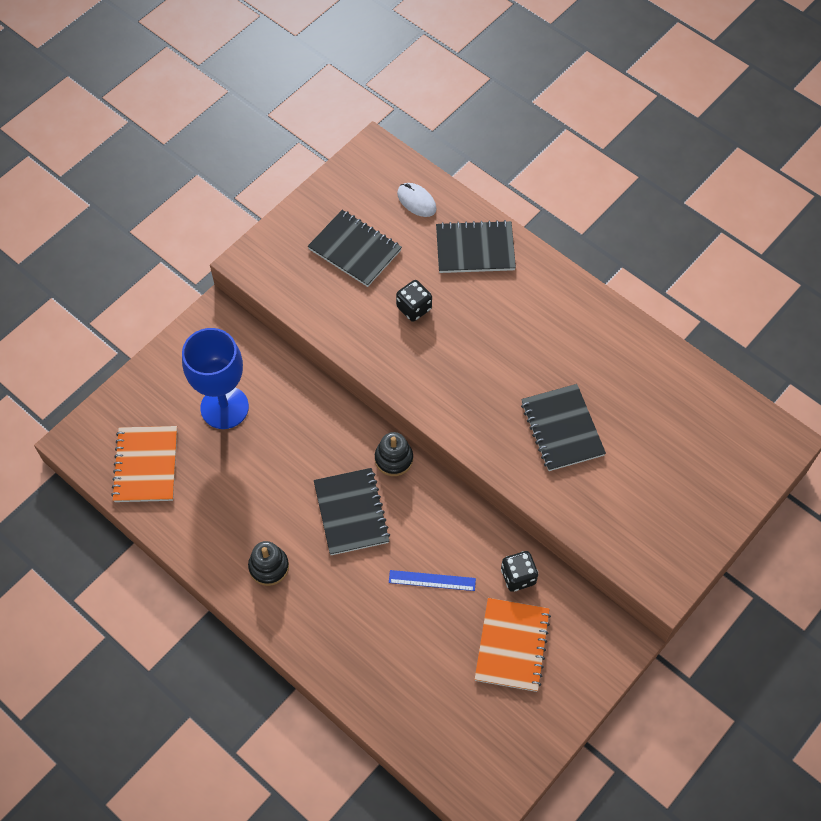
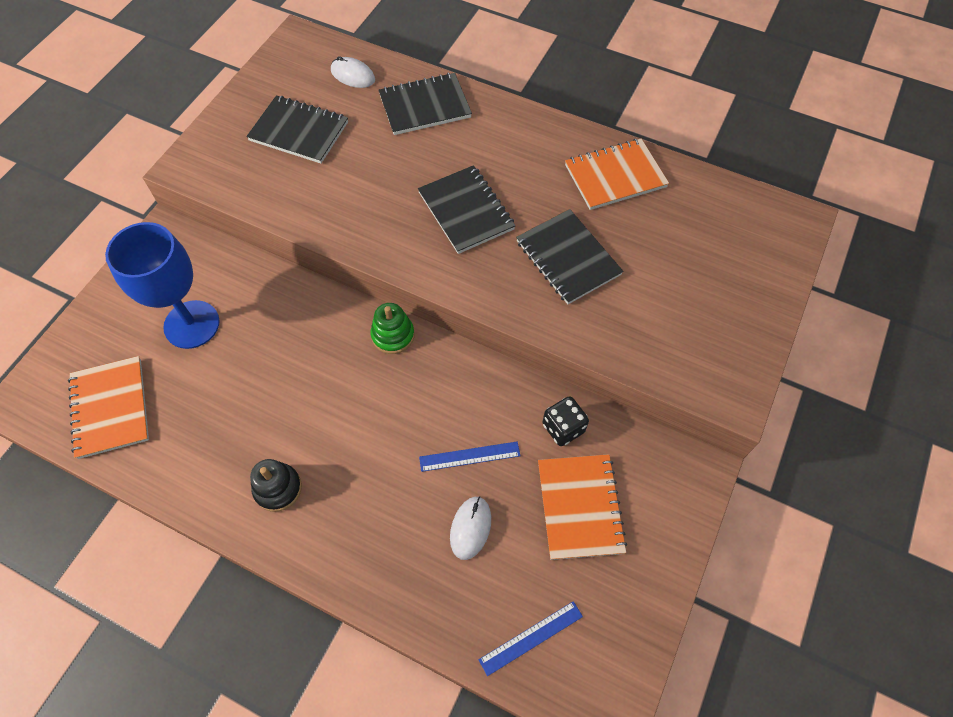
camera: 15 degrees left, 0 degrees up
(351, 512) = (360, 403): black notebook -> black notebook (466, 211)
(394, 459) = (393, 335): black stacking toy -> green stacking toy
(414, 308) = (376, 174): black dice -> none
(417, 639) = (470, 528): none -> white mouse
(442, 735) = (531, 638): none -> blue ruler
(630, 360) = (615, 176): none -> orange notebook

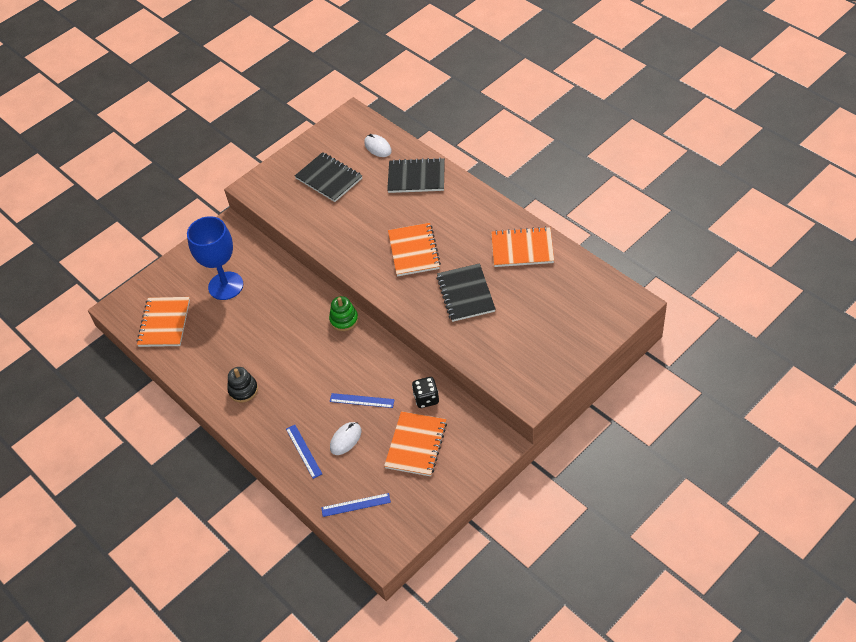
camera: 25 degrees right, 10 degrees down
(412, 567) = (303, 451): none -> blue ruler
(466, 211) = (414, 251): black notebook -> orange notebook

